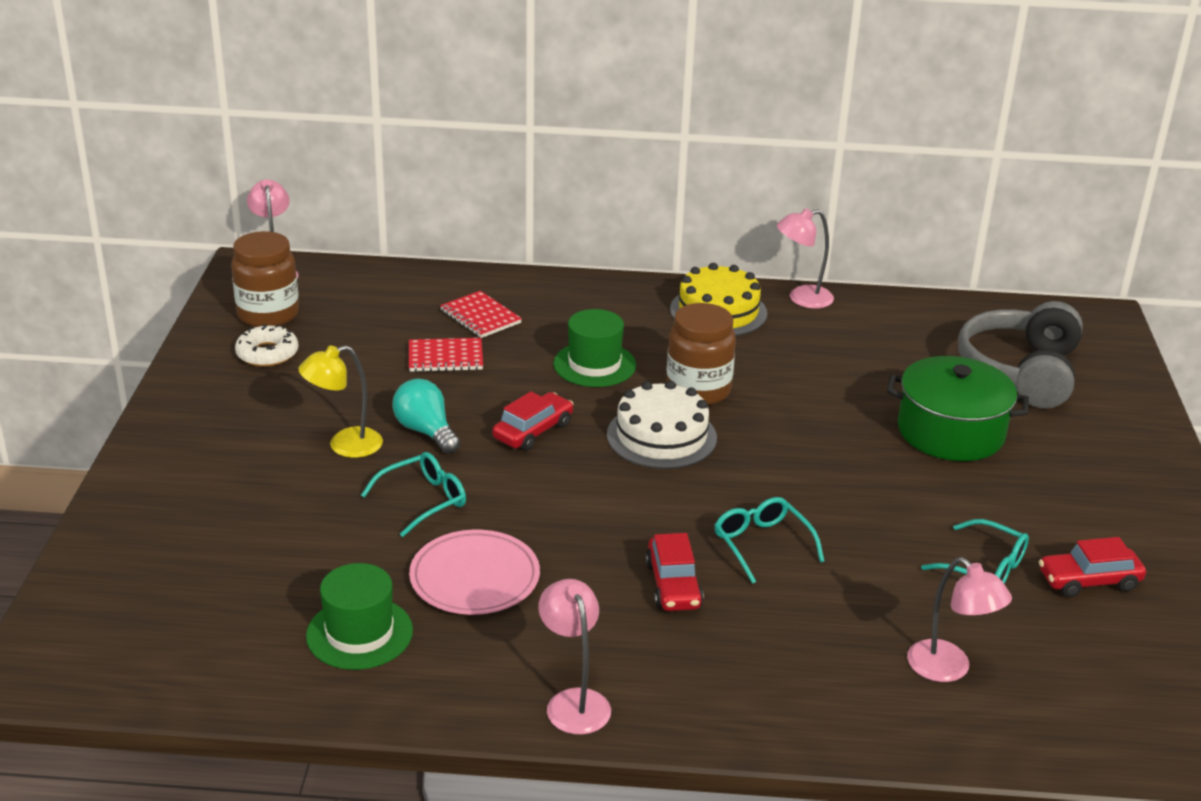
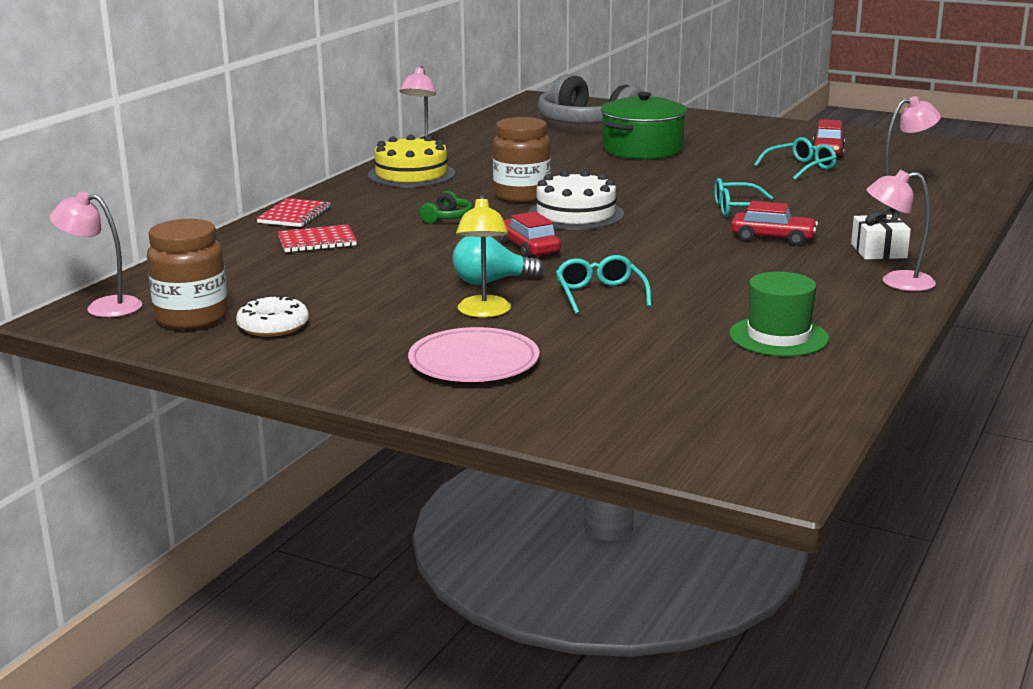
camera: 65 degrees left, 10 degrees down
(445, 357) = (373, 261): red notebook -> red notebook (294, 215)
(475, 577) = (725, 291): pink plate -> pink plate (474, 361)
(594, 364) = (447, 218): green hat -> green headphones
(679, 675) = (878, 251): none -> white gift

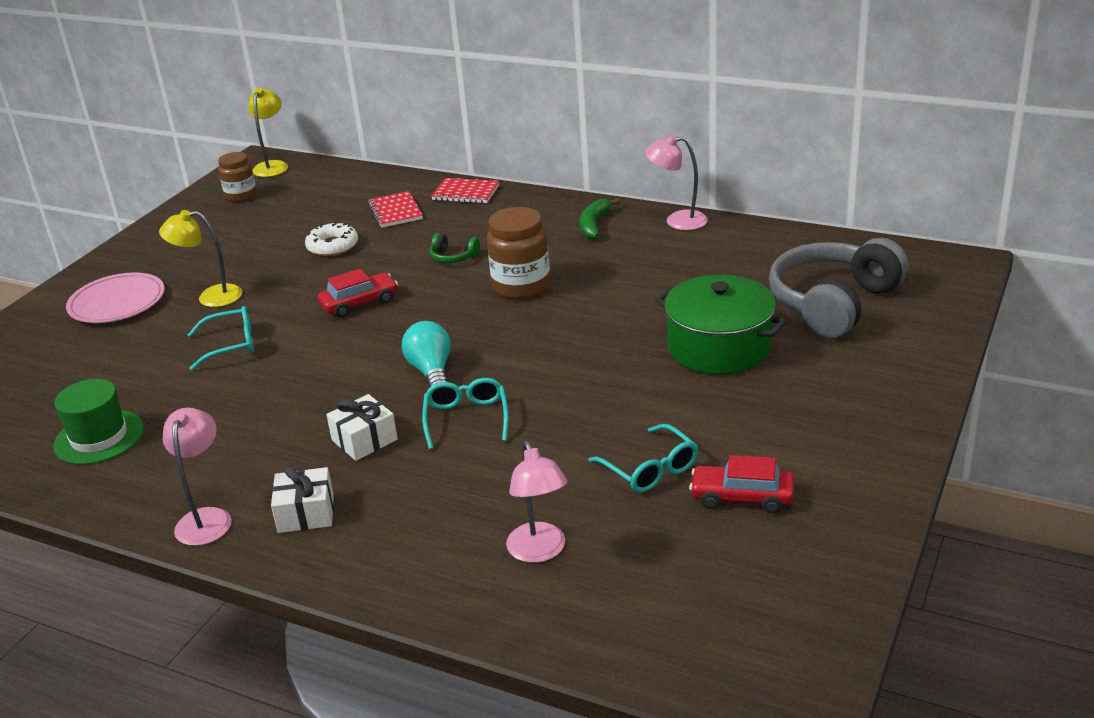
camera: 90 degrees right, 10 degrees up
(103, 307) = (273, 166): pink lamp -> yellow lamp
(192, 318) = (241, 196): brown jar -> brown jar, size x0.64
(273, 326) = (216, 224): white donut -> white donut (333, 246)
(411, 174) = (594, 225): yellow cake -> green banana
(491, 282) = (278, 294): turquoise light bulb -> turquoise light bulb (431, 371)
(576, 214) = (458, 320): white cake -> none
(773, 238) = (364, 440): red car -> white gift

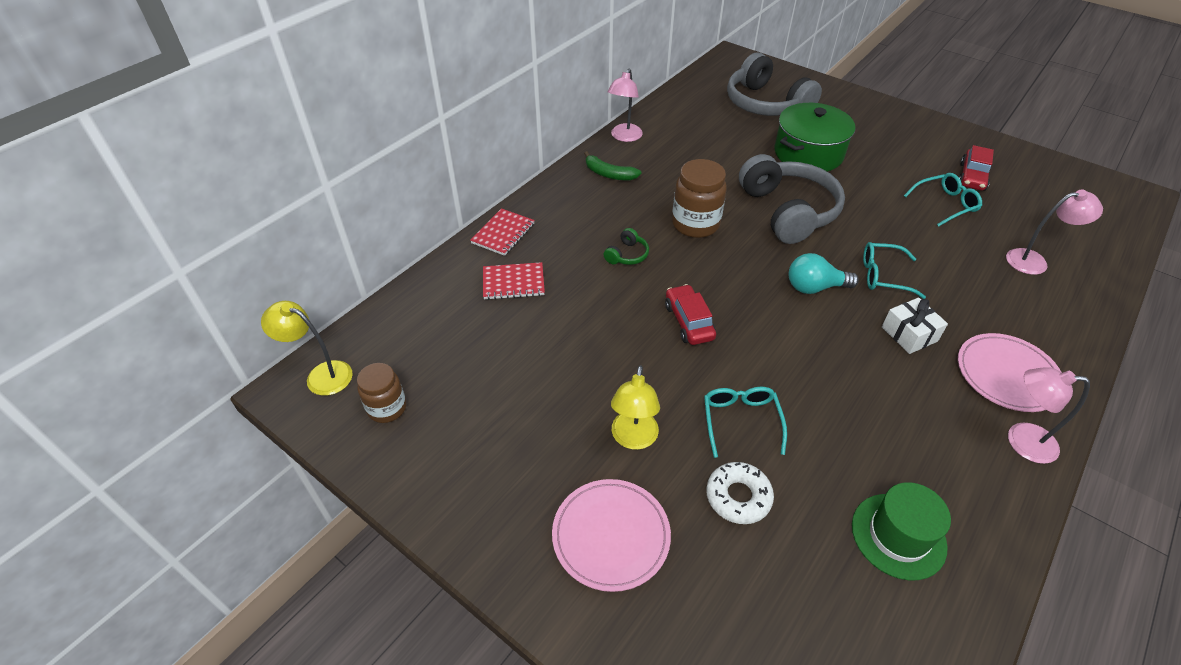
camera: 80 degrees left, 15 degrees up
(306, 513) = (1007, 375): white gift -> pink plate
(333, 246) = (564, 333): white donut -> white donut (738, 497)
(573, 343) = (788, 211): none -> grey headphones

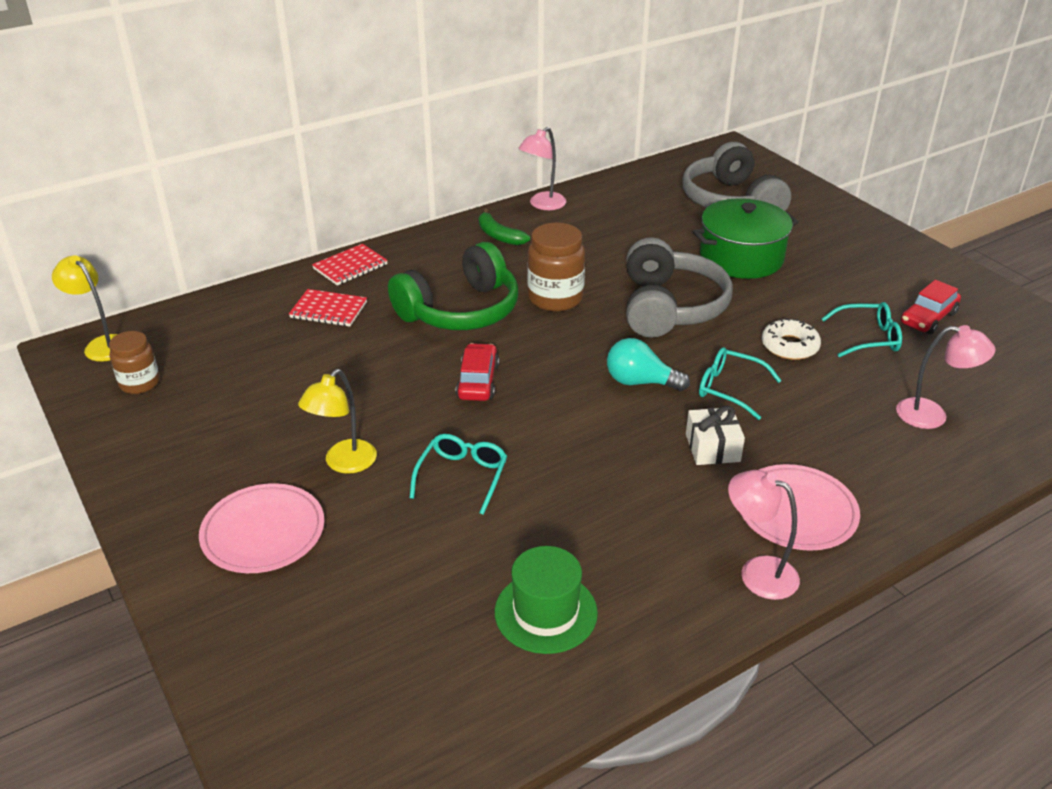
camera: 20 degrees right, 10 degrees down
(627, 255) = (460, 310): green headphones -> green headphones, size x2.47
(738, 497) = (408, 536): white donut -> white donut (789, 346)

